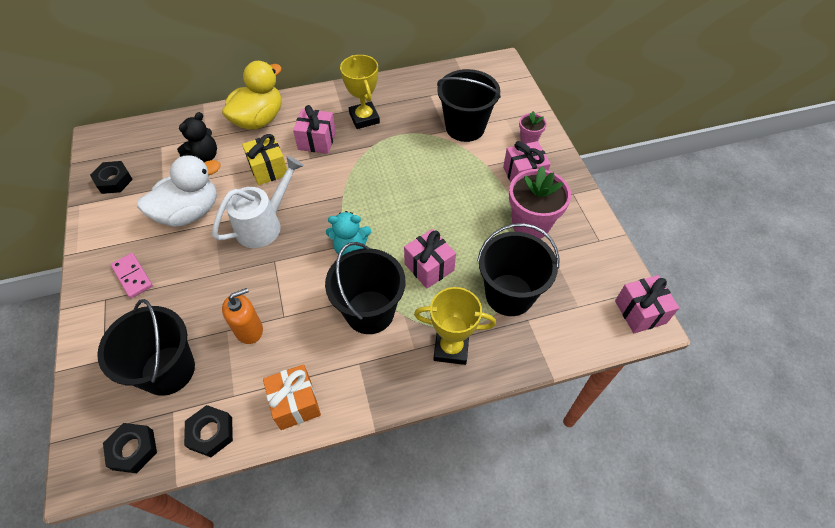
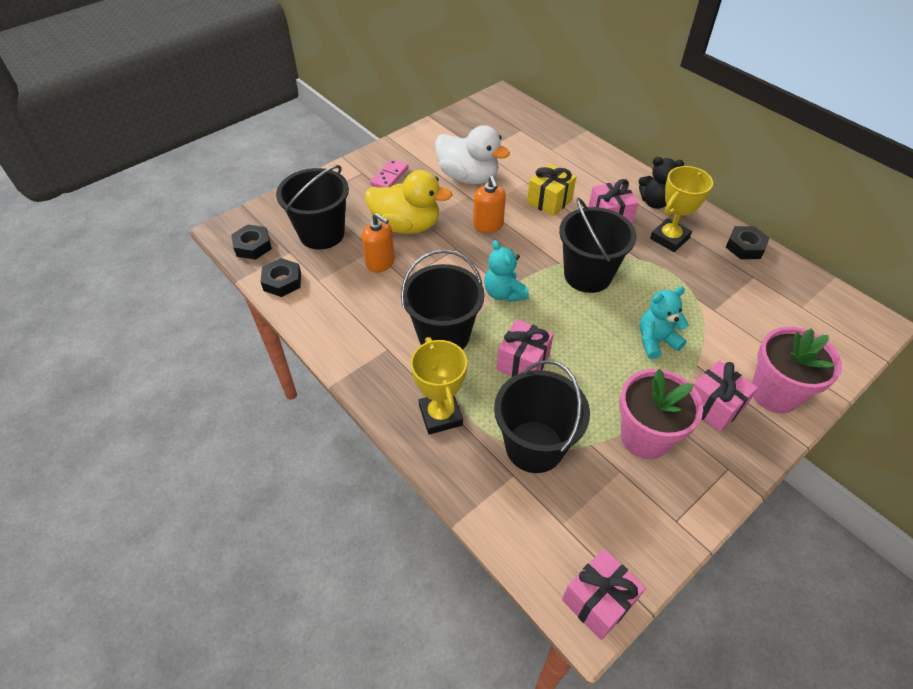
camera: 65 degrees right, 5 degrees down
(114, 180) = (468, 124): black nut -> black nut (745, 247)
(204, 156) = (531, 158): black teddy bear -> black teddy bear (655, 202)
(259, 119) = (600, 170): yellow duck -> yellow duck (406, 225)
(264, 225) = (488, 225): white watering can -> orange soap dispenser
(295, 403) = (329, 321): orange gift -> none
(454, 176) = (656, 341): none -> turquoise teddy bear
(465, 127) = (735, 325): black bucket -> black bucket (587, 275)
(529, 139) = (774, 393): pink flower pot -> pink flower pot, size x1.96

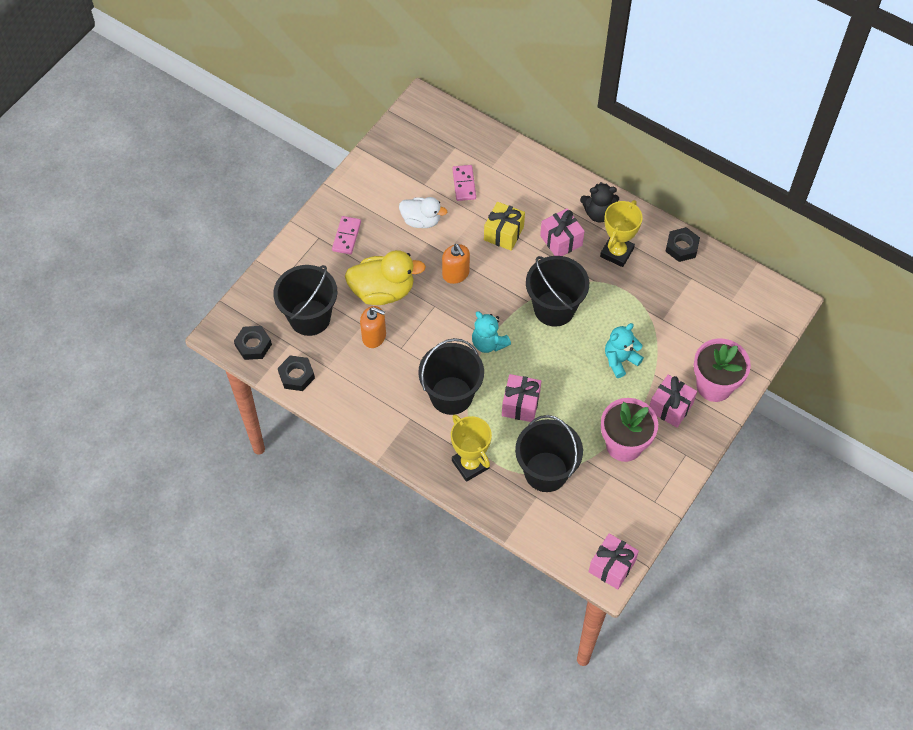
camera: 15 degrees left, 10 degrees up
(468, 177) = (421, 220): white duck -> white duck, size x0.64
(521, 157) = (464, 184): none -> pink domino

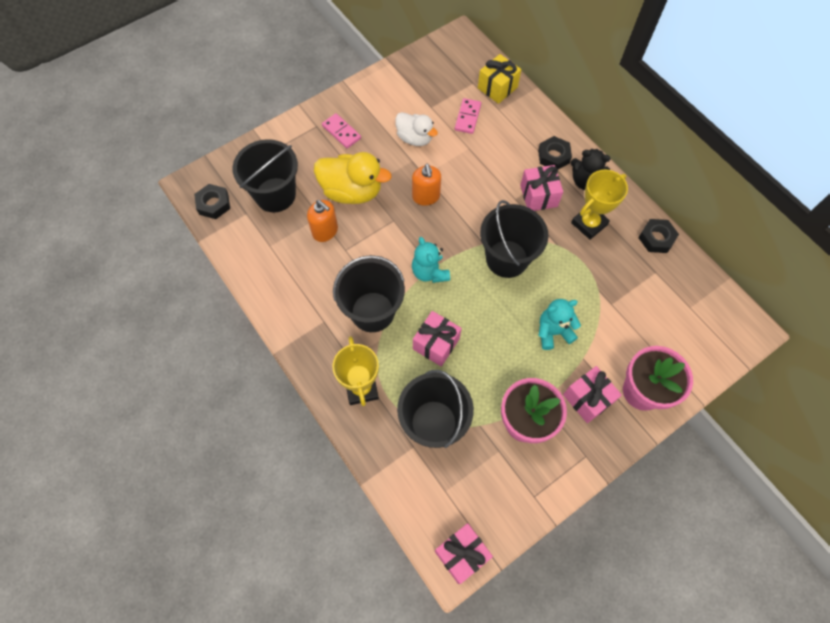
camera: 20 degrees right, 5 degrees up
(296, 375) = (238, 245): black nut -> black nut (553, 156)
(346, 236) = (341, 132): pink domino -> pink domino turned 75 degrees counterclockwise
(503, 233) = (486, 172): yellow gift -> yellow gift (497, 88)

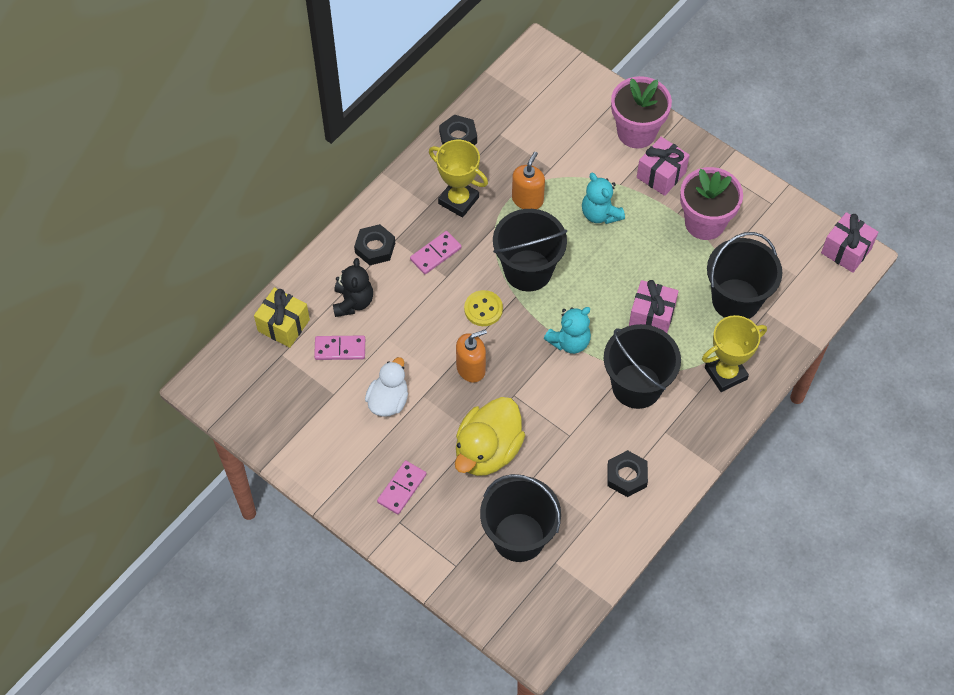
camera: 105 degrees left, 5 degrees down
(214, 204) = (554, 606): black nut -> black nut (627, 476)
(325, 231) = (552, 464): orange soap dispenser -> orange soap dispenser (527, 199)
(352, 191) = (487, 450): yellow duck -> yellow duck turned 150 degrees counterclockwise
(477, 217) = (483, 309): none -> yellow button
(538, 196) = (435, 254): pink gift -> pink domino
(584, 181) = (402, 212): black teddy bear -> black teddy bear (353, 302)

